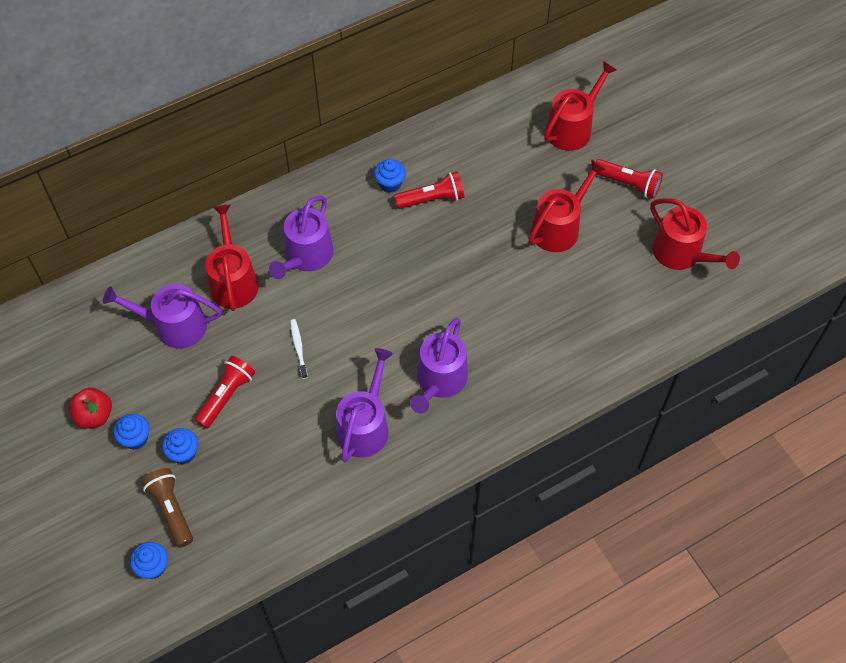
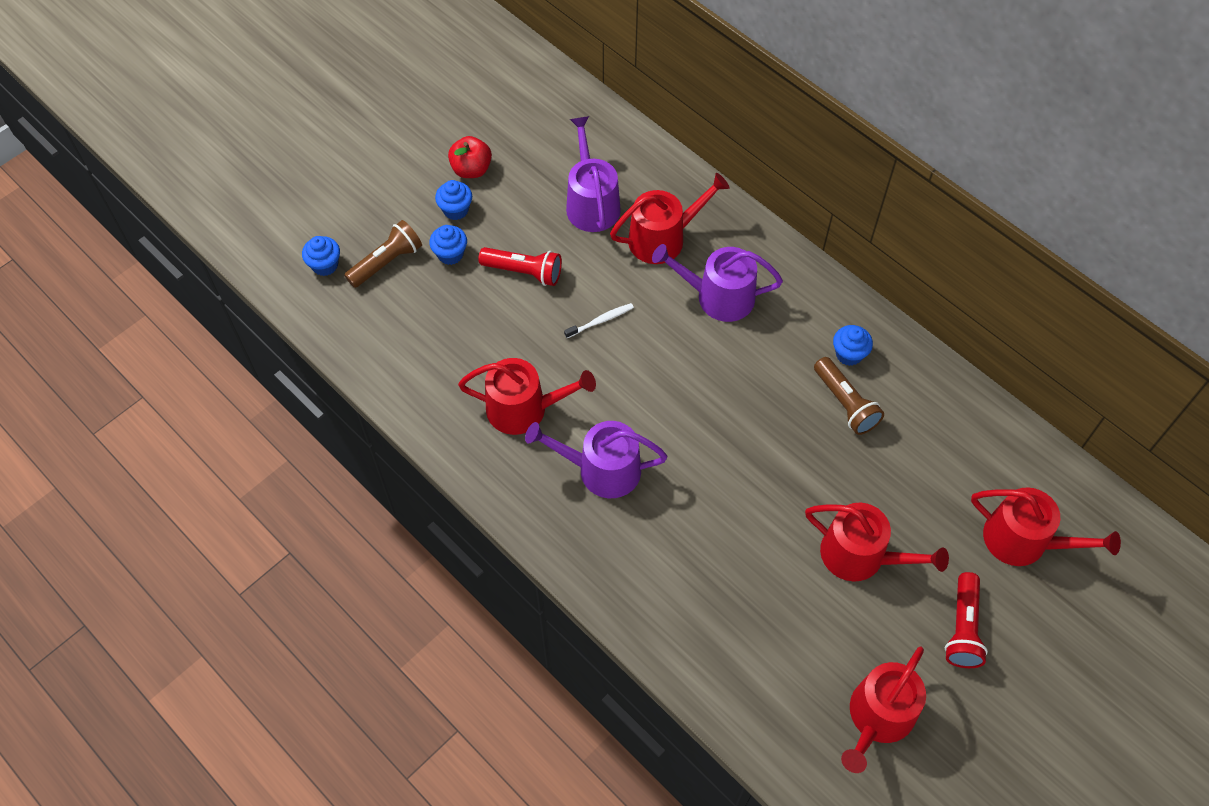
camera: 75 degrees right, 0 degrees up
(365, 426) = (524, 409): purple watering can -> red watering can
(432, 199) = (845, 403): red flashlight -> brown flashlight

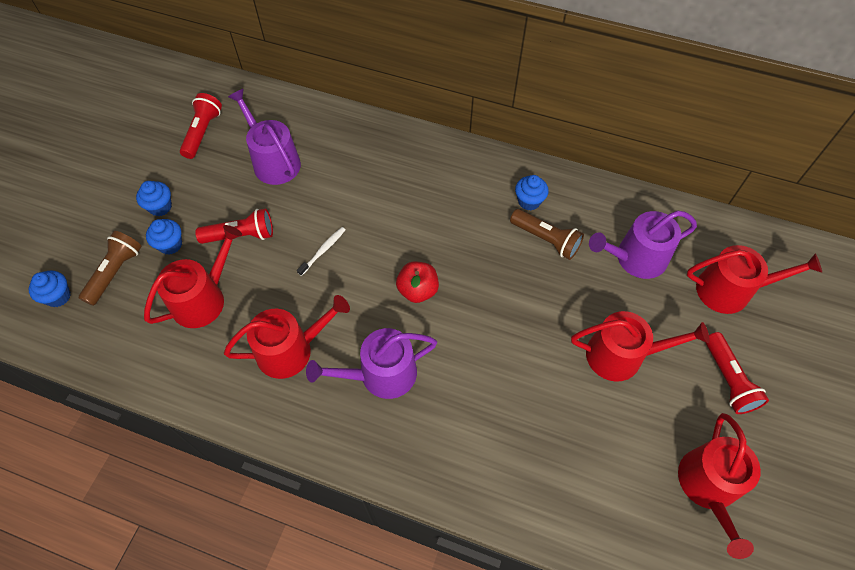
camera: 25 degrees left, 0 degrees up
(471, 169) = (160, 170): red apple -> red apple (418, 290)
(531, 143) = (203, 132): none -> red flashlight
(663, 238) = (343, 167): red watering can -> red watering can (203, 298)
(718, 296) = (408, 196): purple watering can -> purple watering can (635, 258)

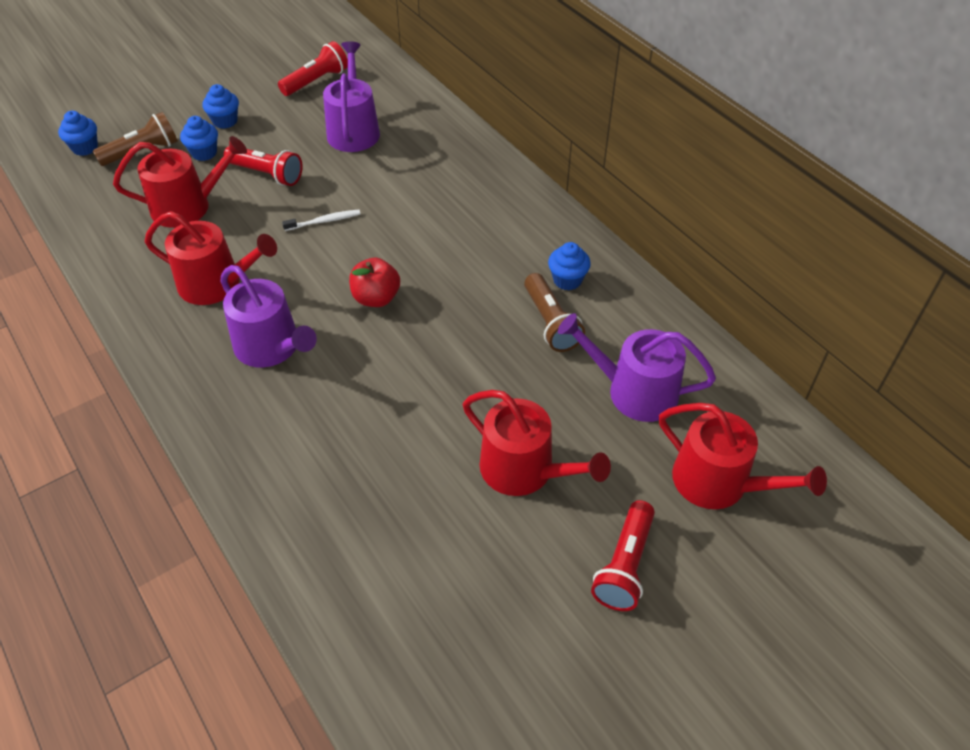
camera: 35 degrees right, 10 degrees down
(381, 374) = (271, 347): purple watering can -> purple watering can turned 150 degrees counterclockwise
(708, 487) = (494, 651): red watering can -> none

